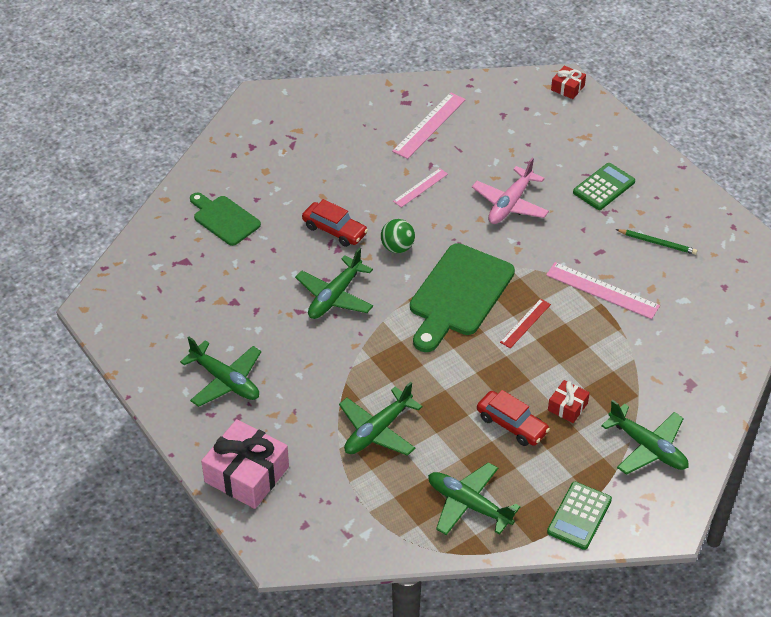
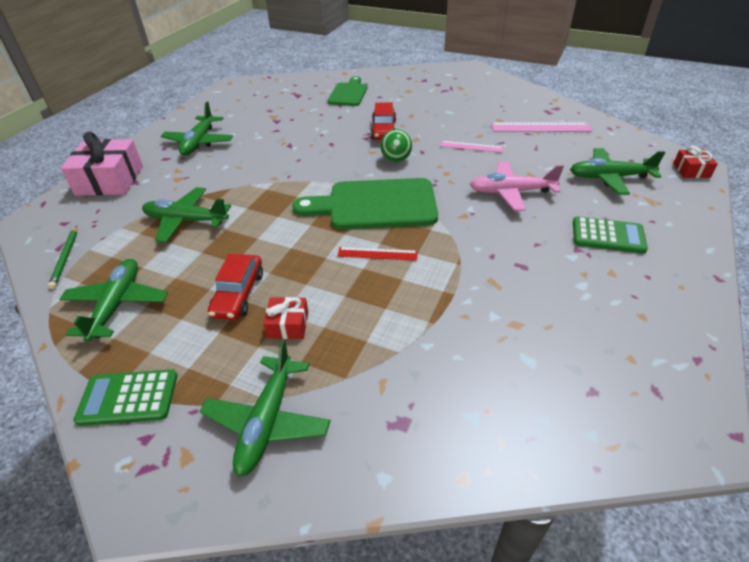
camera: 60 degrees right, 5 degrees down
(335, 296) = (317, 153): green plane -> green plane (609, 177)
(602, 290) = (472, 288): pink ruler -> none
(657, 243) = (586, 303): green pencil -> green pencil (66, 258)

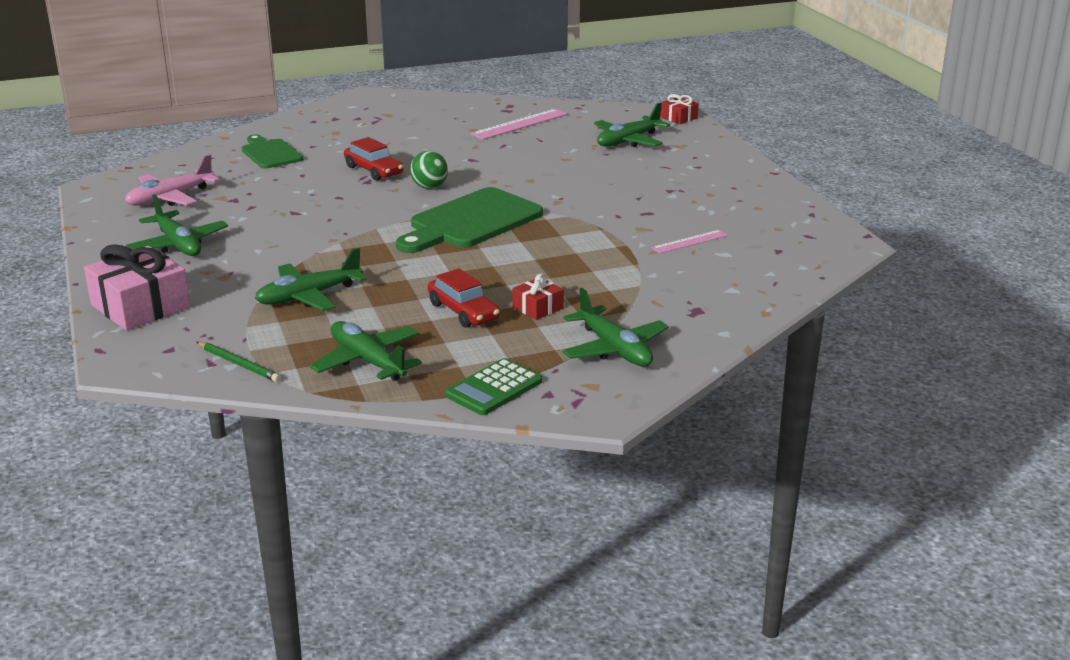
camera: 45 degrees left, 15 degrees down
(377, 254) = (530, 247): red ruler -> none
(471, 147) = (482, 156): pink ruler -> pink ruler (690, 241)
(511, 192) = (569, 175): pink plane -> pink plane (170, 198)
(608, 236) = (678, 175): green calculator -> none

